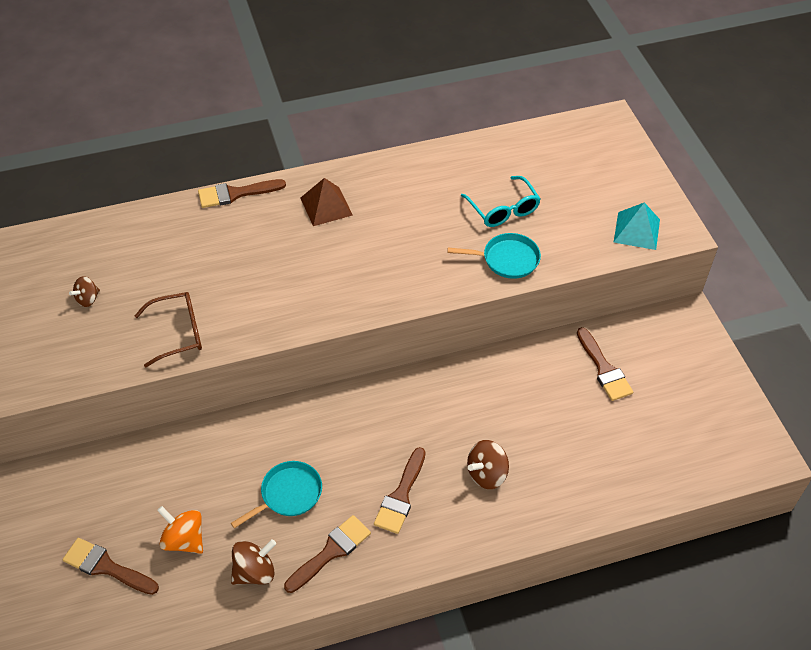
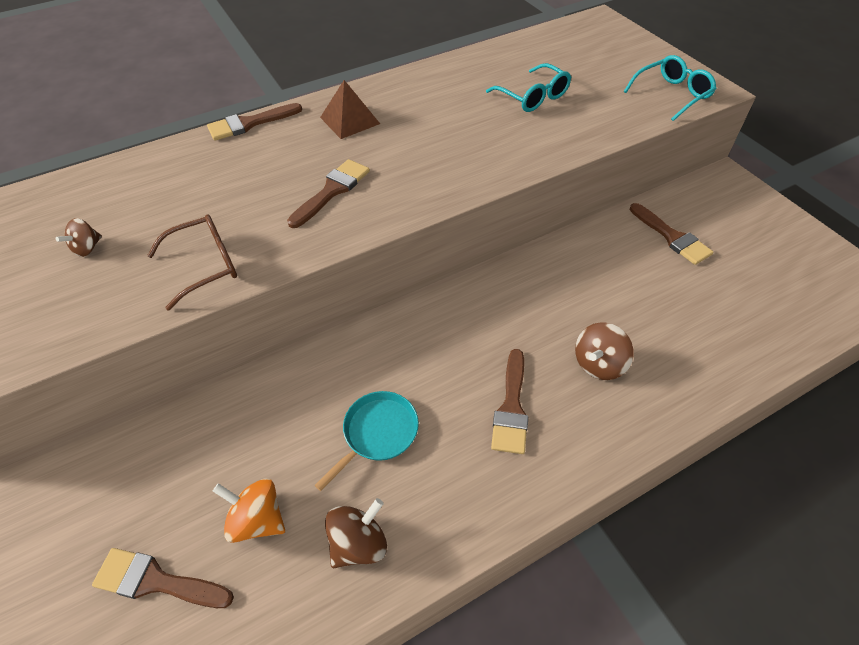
camera: 10 degrees left, 0 degrees up
(331, 552) = (449, 494): brown brush -> brown brush (332, 191)
(507, 259) = (556, 137): turquoise pan -> none
(637, 230) = (672, 94): turquoise pyramid -> turquoise glasses

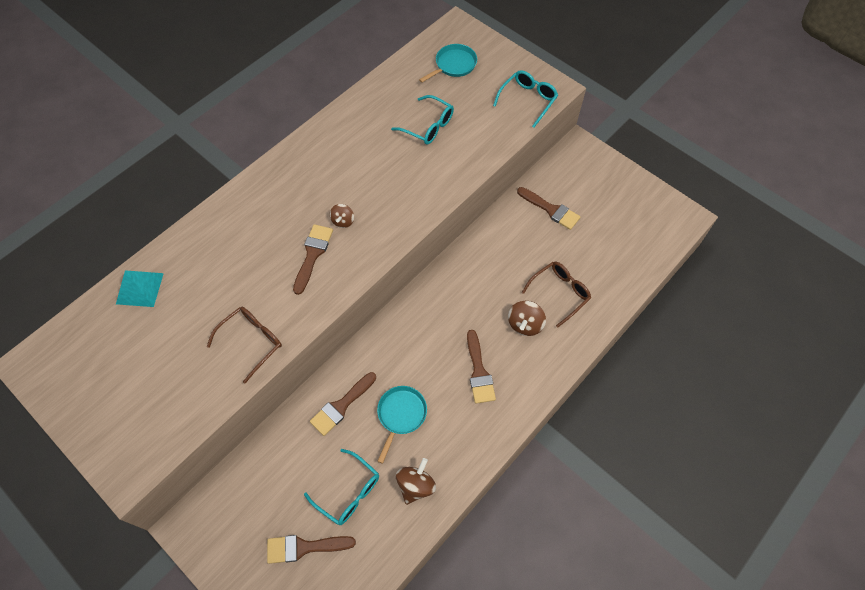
camera: 20 degrees left, 10 degrees up
(87, 248) = (157, 352): brown spinning top -> brown spinning top (343, 221)
(114, 179) = (140, 288): none -> turquoise pyramid
(249, 123) = (219, 207): brown brush -> brown brush (341, 406)
(258, 519) = (348, 492): orange spinning top -> turquoise glasses
(350, 120) = (297, 184): brown pyramid -> none
(585, 50) = (454, 65): none -> turquoise pan
(662, 337) = (560, 293): none -> brown glasses

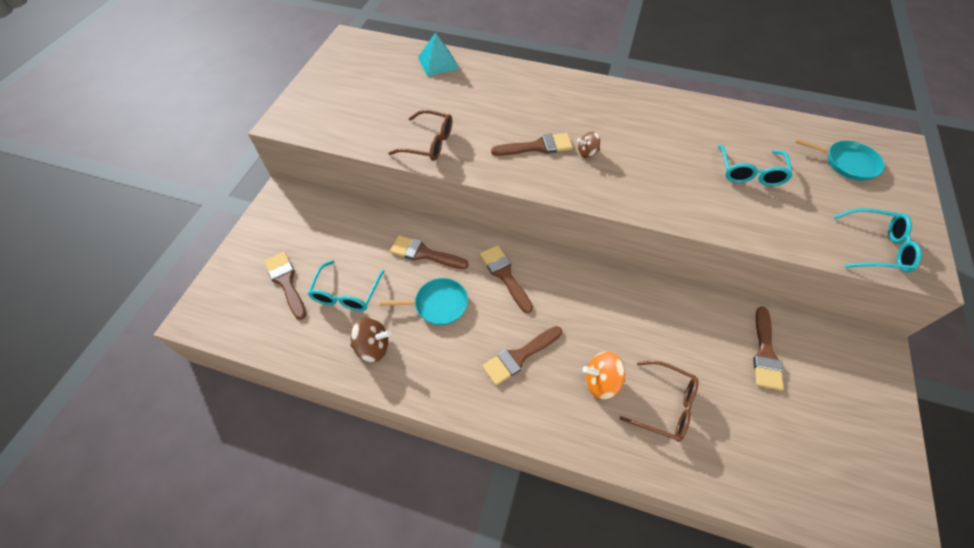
camera: 65 degrees right, 5 degrees down
(400, 348) = (505, 275): none -> brown brush
(525, 324) = (601, 381): brown spinning top -> orange spinning top

